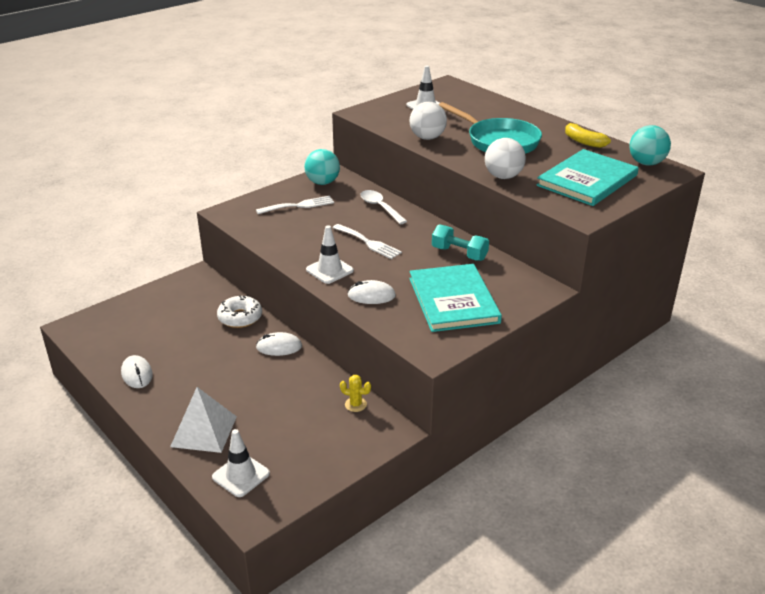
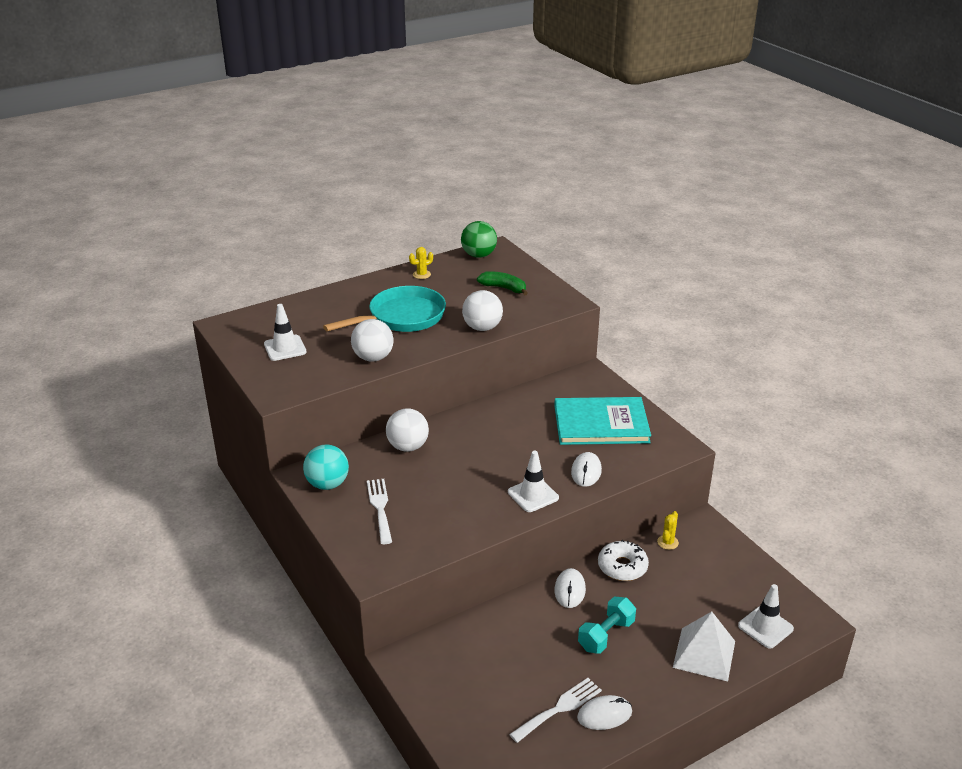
camera: 80 degrees left, 0 degrees up
(240, 317) = (507, 620): white donut -> white donut (622, 567)
(368, 243) = (483, 463): white fork -> white fork (559, 708)
(380, 207) = (408, 447): white spoon -> white ball
(459, 253) = (520, 408): turquoise dumbbell -> turquoise dumbbell (606, 635)
(583, 141) = (421, 274): yellow banana -> yellow cactus
(587, 180) = (503, 288): turquoise book -> green banana
(646, 163) = (479, 255): turquoise ball -> green ball

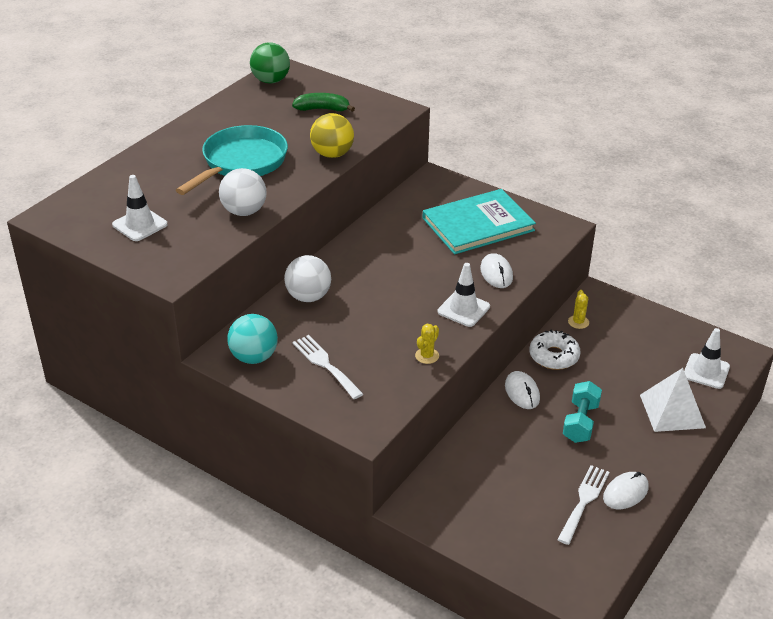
camera: 25 degrees left, 5 degrees up
(421, 274) = (226, 113): yellow cactus -> yellow cactus (427, 356)
(482, 328) = (332, 154): white ball -> yellow ball

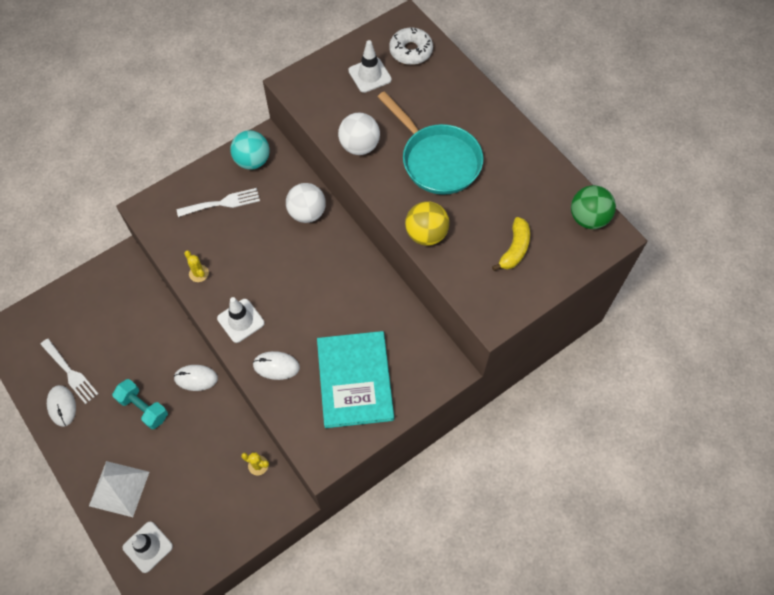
camera: 110 degrees right, 25 degrees up
(322, 109) = (514, 249): green banana -> yellow banana
(554, 356) = (225, 423): white donut -> white donut (411, 51)

